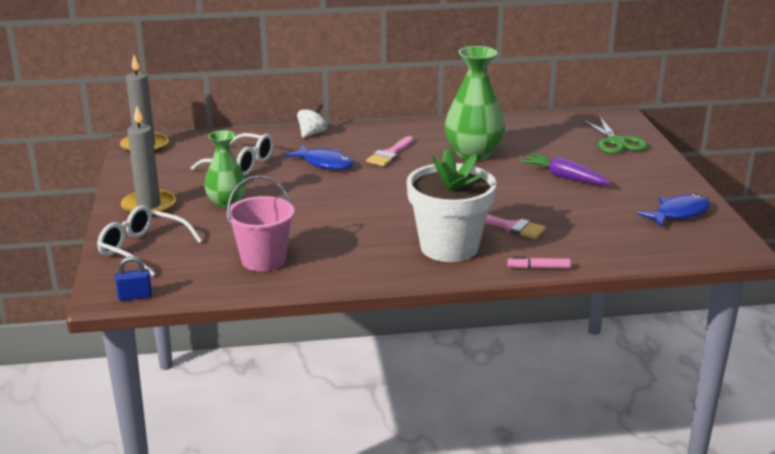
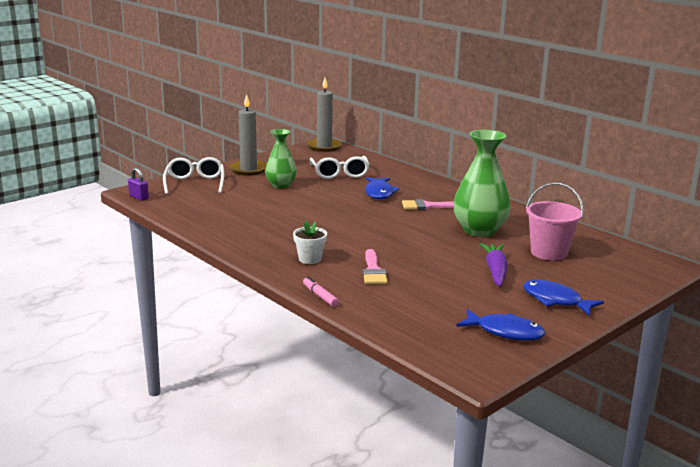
camera: 55 degrees right, 5 degrees down
(135, 296) = (139, 197): blue padlock -> purple padlock
(263, 260) = (219, 213): pink bucket -> pink bucket (549, 252)
(312, 133) = (420, 177): white spinning top -> none
(449, 247) = (310, 259): white flower pot -> white flower pot, size x0.45
(616, 142) = (608, 276): green scissors -> none
(641, 176) = (555, 300): none -> blue fish

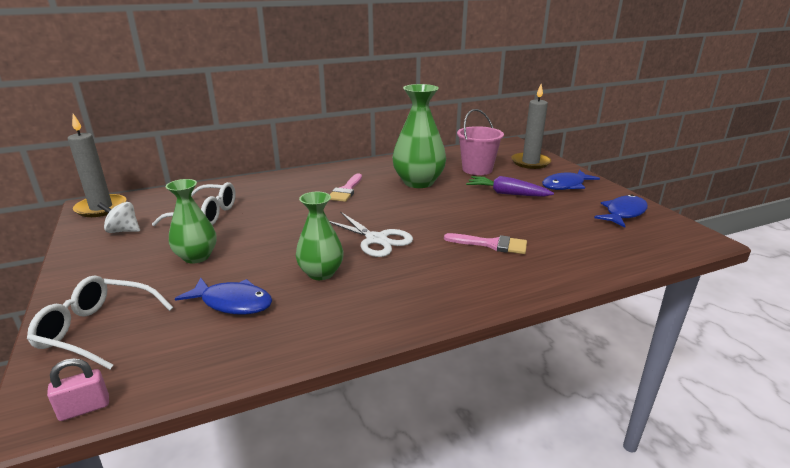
camera: 70 degrees left, 5 degrees up
(139, 197) = (84, 408): purple padlock -> pink padlock
(248, 170) = (105, 272): grey candle -> grey candle (530, 162)
(284, 220) = (321, 273): none -> green vase
(298, 160) = (123, 231): none -> white spinning top
(310, 259) = (448, 275): white flower pot -> none
(320, 296) = (549, 285): pink marker -> none
(346, 229) = (376, 239): none -> white scissors
(379, 193) = (288, 205): blue fish -> blue fish (233, 303)

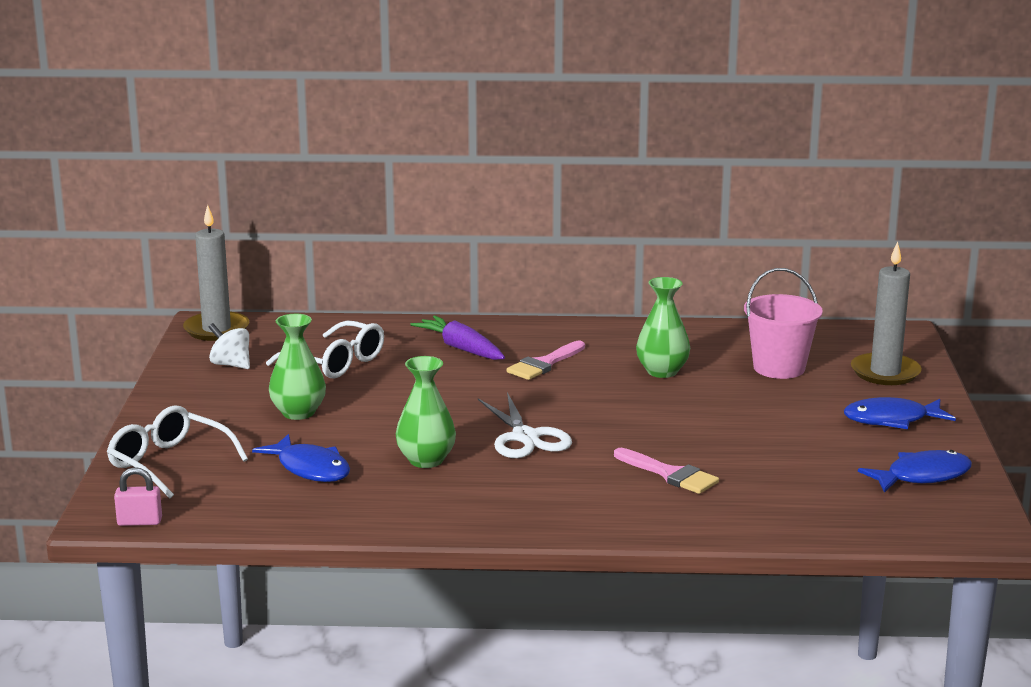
camera: 25 degrees right, 5 degrees down
(418, 182) = (662, 371): green vase -> green vase, size x0.63
(507, 193) = (778, 414): purple carrot -> purple carrot (461, 348)

